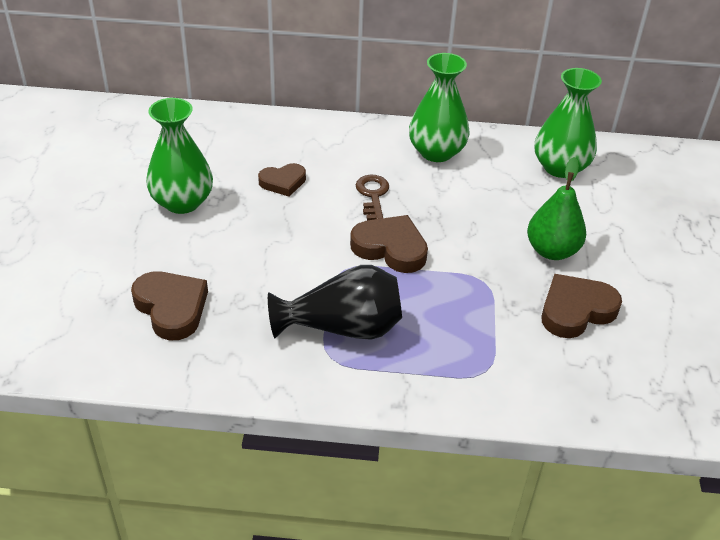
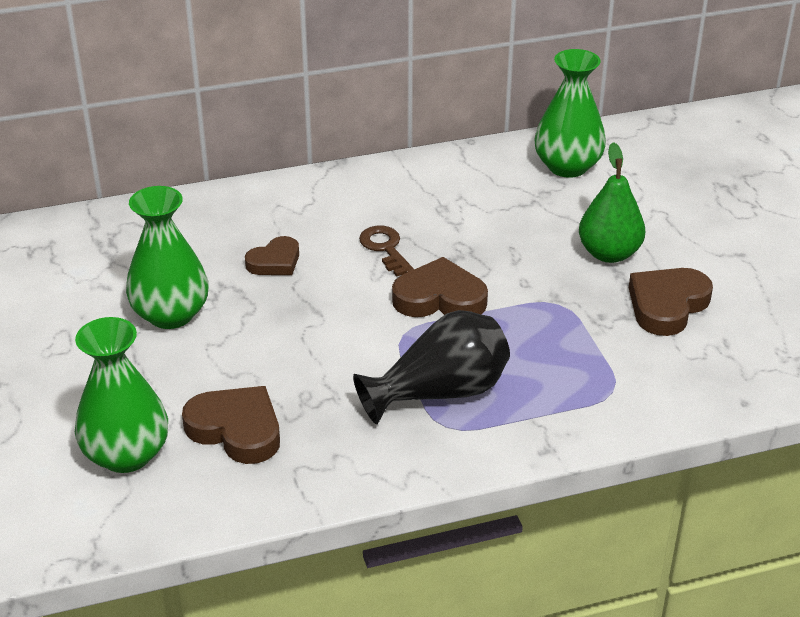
camera: 20 degrees left, 5 degrees down
(436, 152) = (426, 184): green vase -> green vase (126, 454)

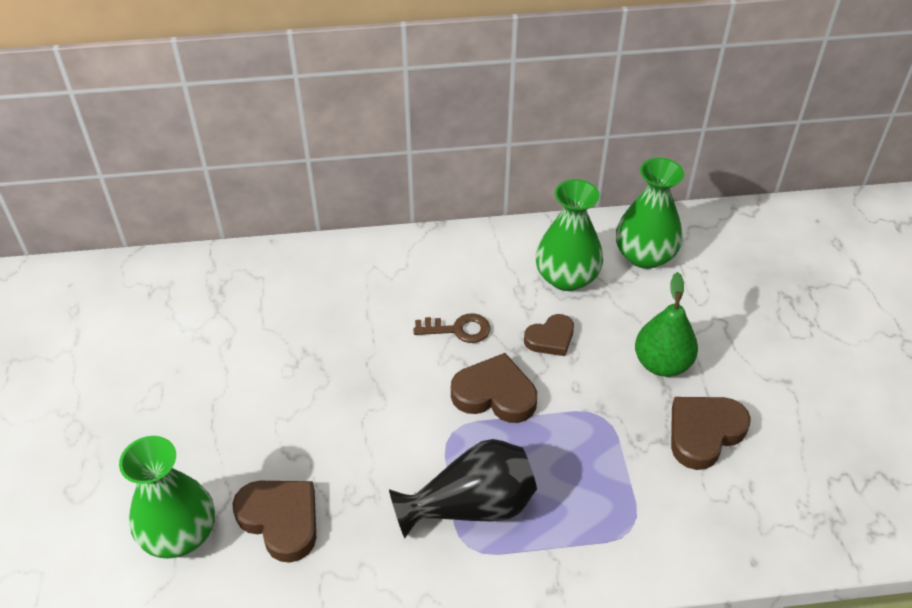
camera: 10 degrees right, 10 degrees up
(171, 314) = (253, 379): green vase -> green vase (566, 277)
(275, 262) = (357, 331): brown heart -> brown heart (550, 338)
(385, 248) = (458, 329): brown key -> brown key turned 105 degrees clockwise

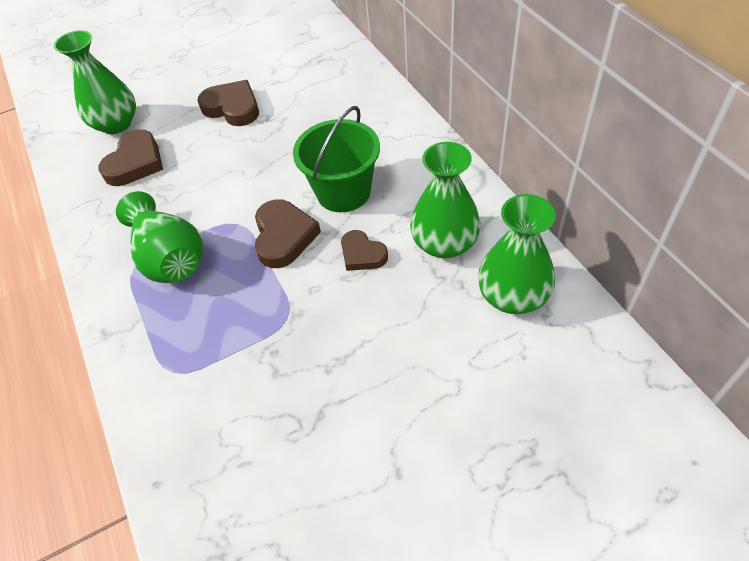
camera: 75 degrees right, 5 degrees up
(458, 329) = (343, 192): brown key -> green bucket
(471, 506) = (170, 257): black vase -> green vase
(662, 363) = (370, 348): green pear -> none
(704, 433) = (296, 406): brown heart -> brown heart (232, 108)

